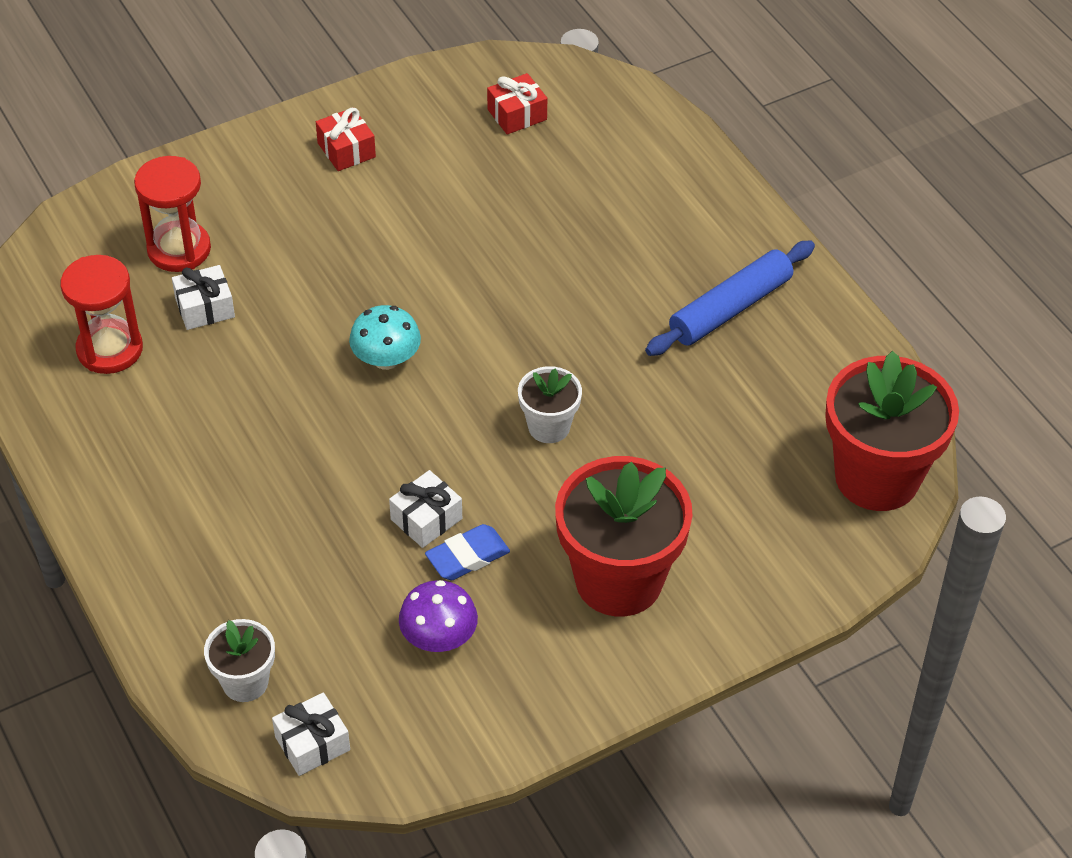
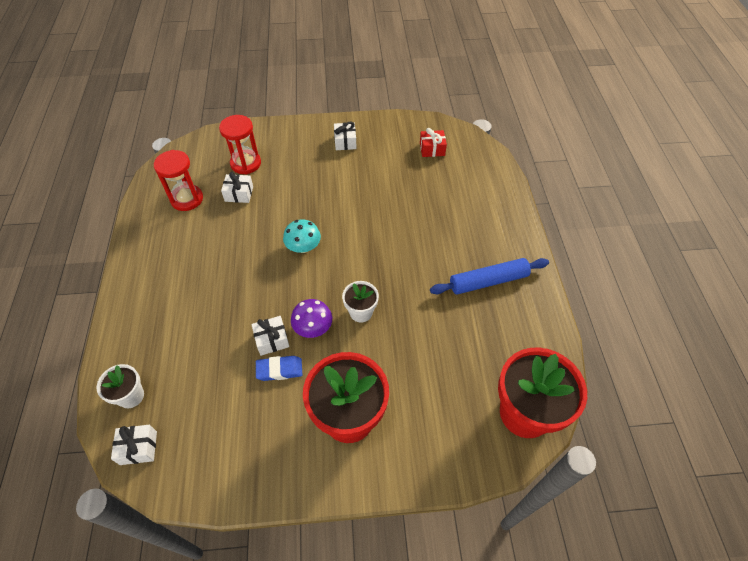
camera: 25 degrees right, 5 degrees up
(346, 150) = (345, 142): red gift -> white gift
(439, 637) = (238, 411): purple mushroom -> purple mushroom (313, 327)

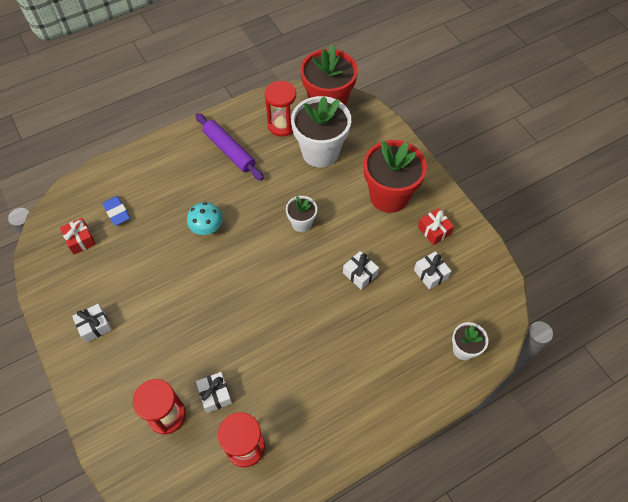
camera: 115 degrees left, 5 degrees up
(138, 448) = (492, 316): white gift -> white gift (430, 274)
(275, 444) = (434, 231): none -> red gift
(279, 370) = (381, 255): blue eraser -> blue eraser (117, 212)
(303, 247) = (256, 297): turquoise mushroom -> turquoise mushroom (207, 227)
(313, 327) = (333, 250): purple mushroom -> none
(448, 370) = (320, 152): none -> white flower pot
(488, 281) = (229, 151): blue rolling pin -> purple rolling pin
(507, 346) = (282, 125): none -> red hourglass

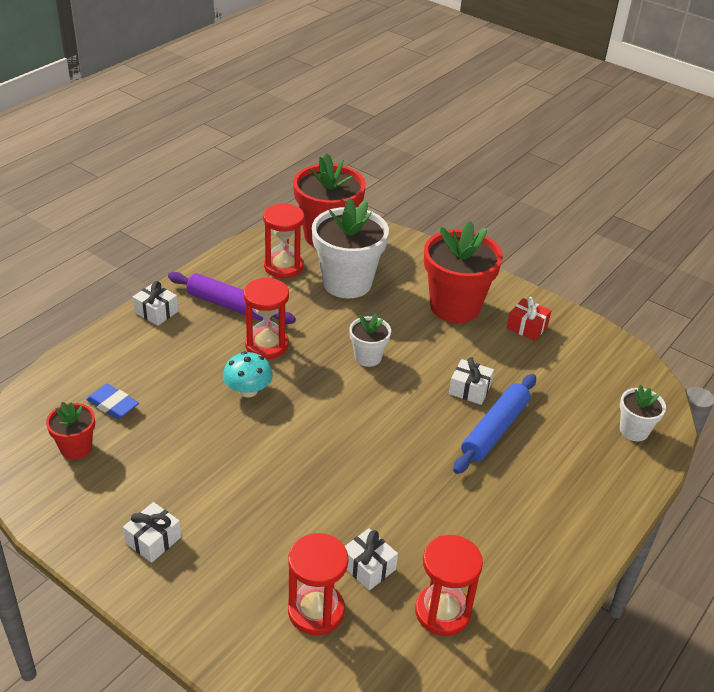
camera: 25 degrees left, 20 degrees down
(80, 240) = (76, 448): red gift -> red flower pot
(237, 192) = (266, 345): none -> red hourglass
(359, 314) = (495, 430): none -> blue rolling pin
(430, 274) = (550, 369): white gift -> white gift (156, 312)

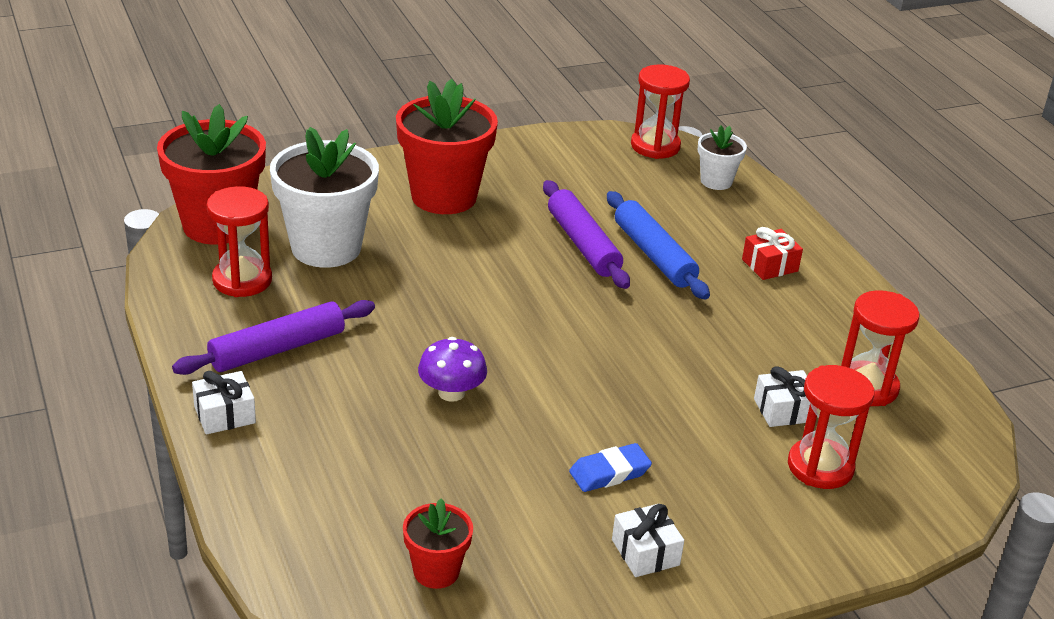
camera: 60 degrees left, 5 degrees down
(113, 405) = (379, 513): blue eraser -> blue eraser (609, 472)
(248, 390) = (451, 392): turquoise mushroom -> purple mushroom
(266, 345) = (382, 349): red hourglass -> red hourglass (655, 146)
(368, 357) = (473, 286): white flower pot -> none
(470, 389) = (583, 244): white gift -> purple rolling pin
(527, 327) = (520, 169): red gift -> red gift (770, 265)

